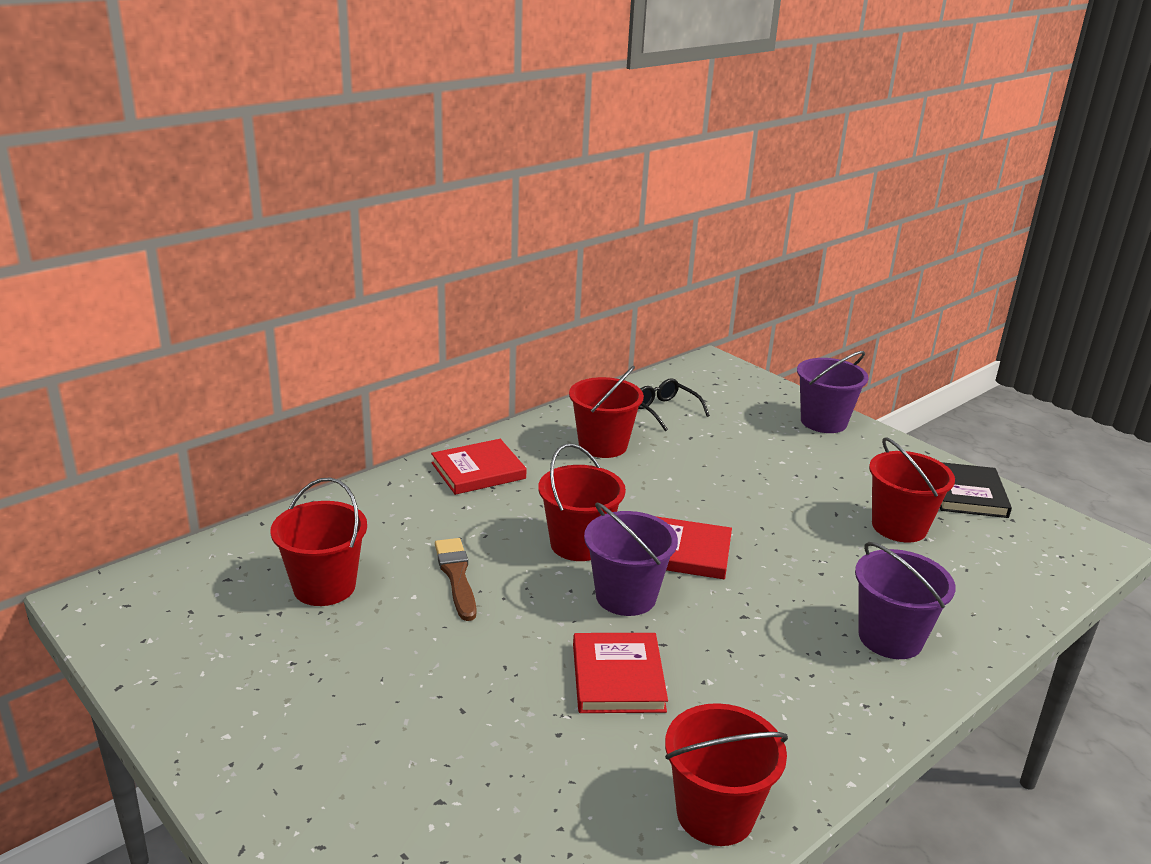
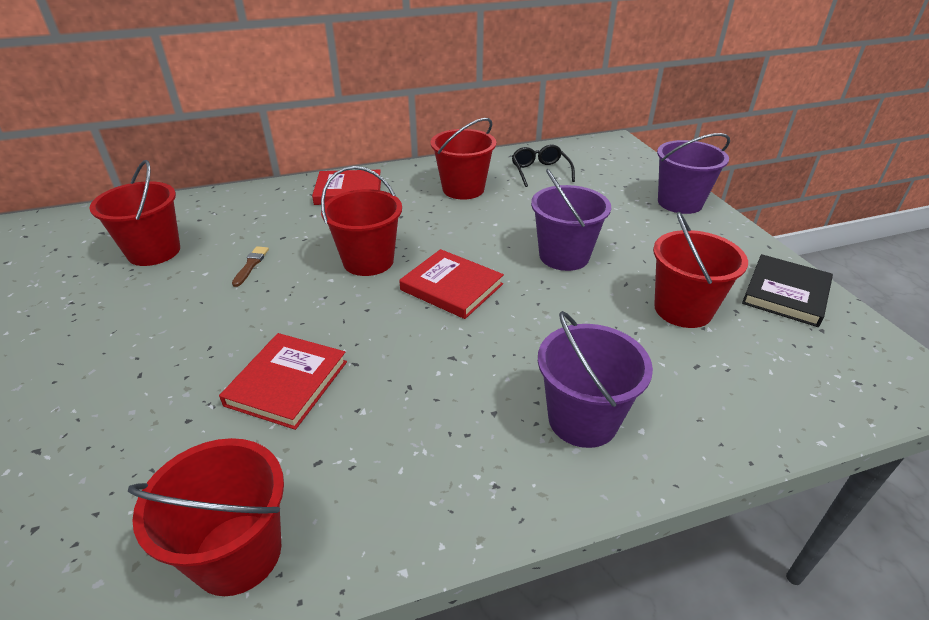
camera: 25 degrees right, 10 degrees up
(456, 576) = (251, 265): brown brush -> brown brush, size x0.60
(626, 596) = (364, 313): purple bucket -> purple bucket (564, 256)

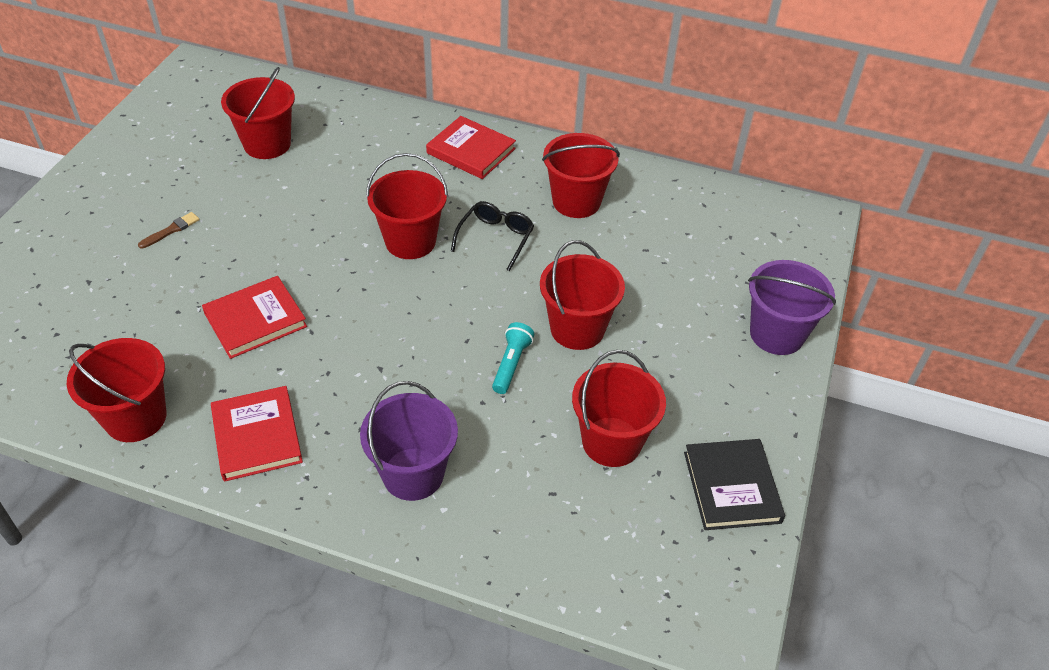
camera: 35 degrees right, 10 degrees up
(251, 265) = (322, 196): brown brush -> brown brush (171, 230)
(451, 287) = (447, 305): red book -> red book (257, 436)
(540, 171) = (680, 217): black glasses -> black glasses (496, 238)
(550, 300) = (511, 364): none -> turquoise flashlight
(564, 256) = (577, 329): purple bucket -> red bucket
(785, 293) = (731, 487): black book -> black book turned 75 degrees counterclockwise

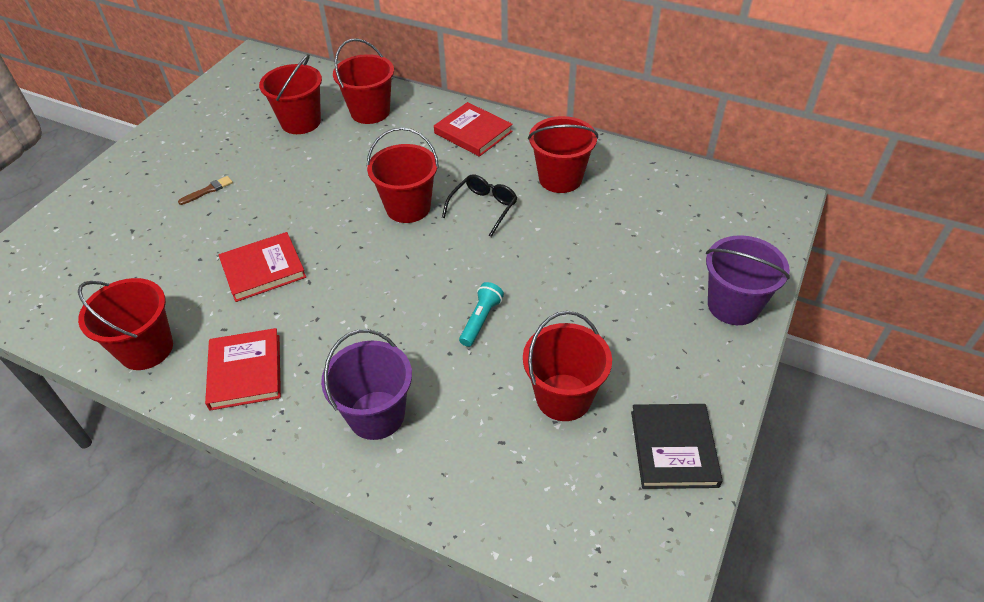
camera: 10 degrees right, 0 degrees up
(577, 329) = (545, 291): red bucket -> red bucket (370, 112)

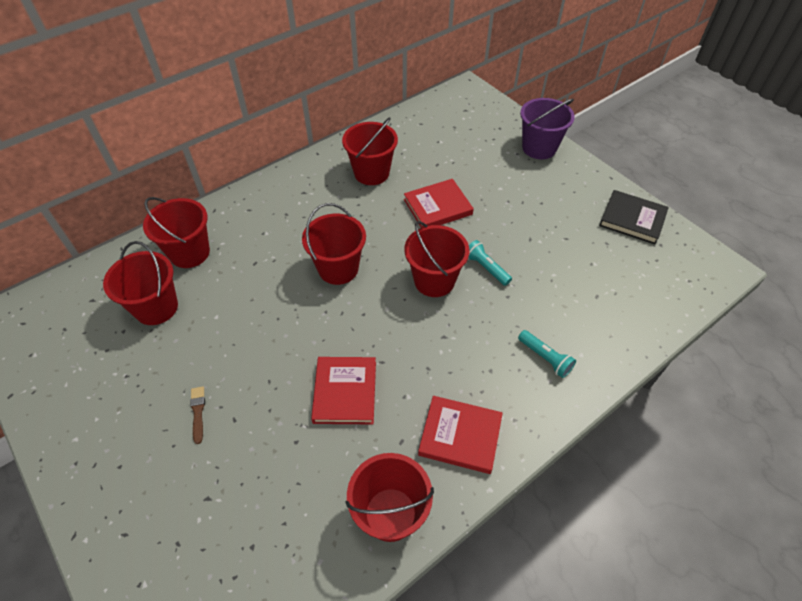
camera: 65 degrees left, 5 degrees up
(376, 415) = (545, 358): purple bucket -> turquoise flashlight
(473, 132) = (278, 198): red book -> red book (437, 207)
(483, 208) = (372, 225): black glasses -> none
(563, 397) = (574, 252): red bucket -> red bucket (434, 280)

